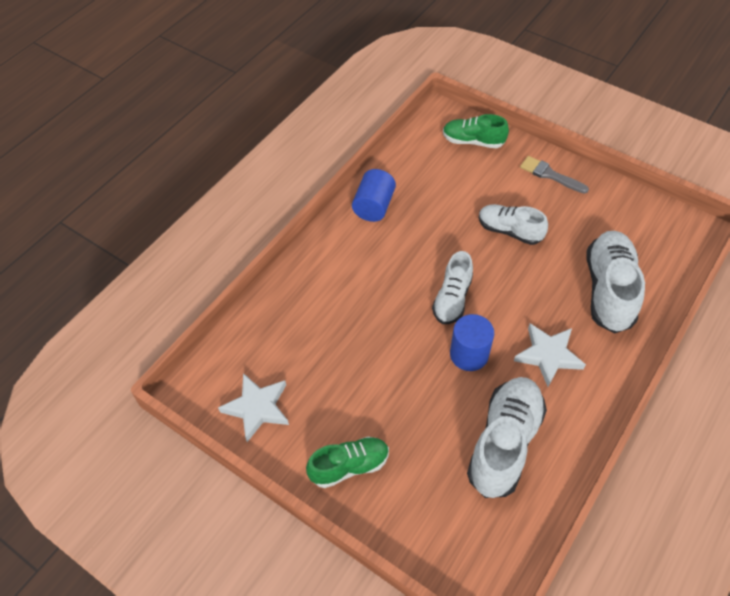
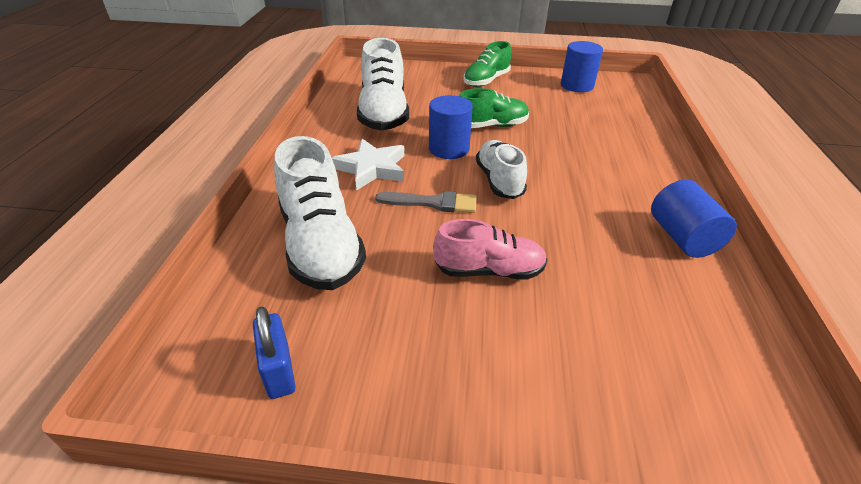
camera: 150 degrees right, 15 degrees down
(257, 408) = (577, 85): white star -> blue cylinder
(473, 141) = (678, 416): green shoe -> green shoe (492, 126)
(509, 231) = (489, 271): white shoe -> pink shoe
(550, 175) = (486, 399): grey brush -> grey brush (433, 203)
(644, 221) = (279, 371): none -> blue padlock

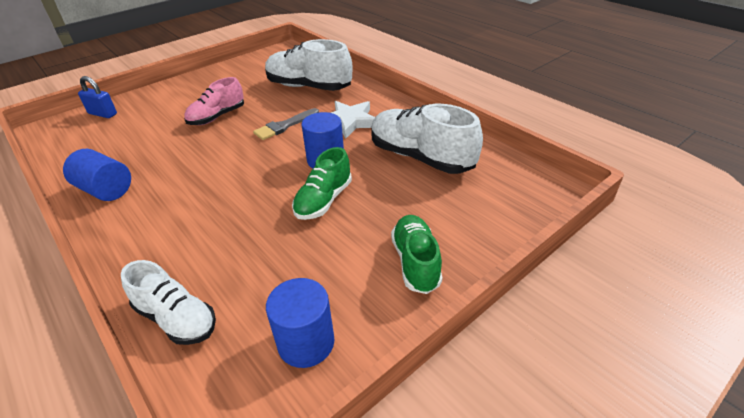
camera: 135 degrees right, 0 degrees up
(279, 371) = (261, 63): blue padlock -> blue padlock (102, 114)
(499, 181) = (261, 159): white shoe -> white shoe (176, 318)

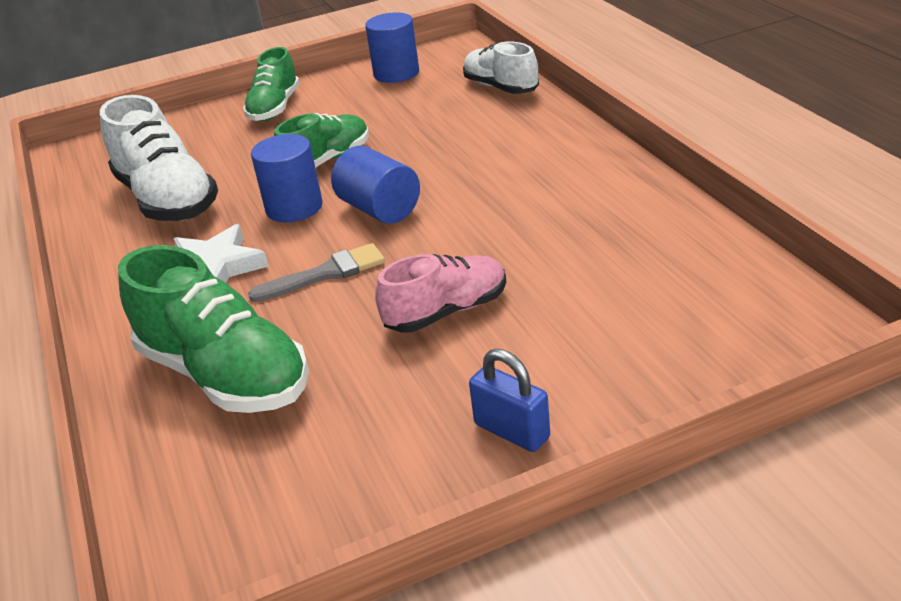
camera: 160 degrees left, 5 degrees down
(102, 114) = (712, 357): blue padlock -> blue padlock (512, 431)
(105, 190) = (620, 194): blue cylinder -> blue cylinder (379, 209)
(309, 87) = (225, 375): white shoe -> green shoe

